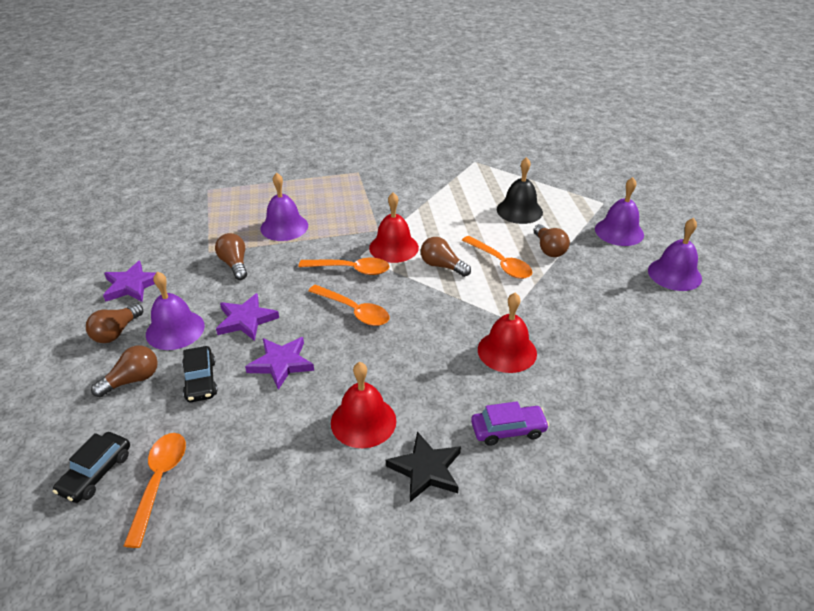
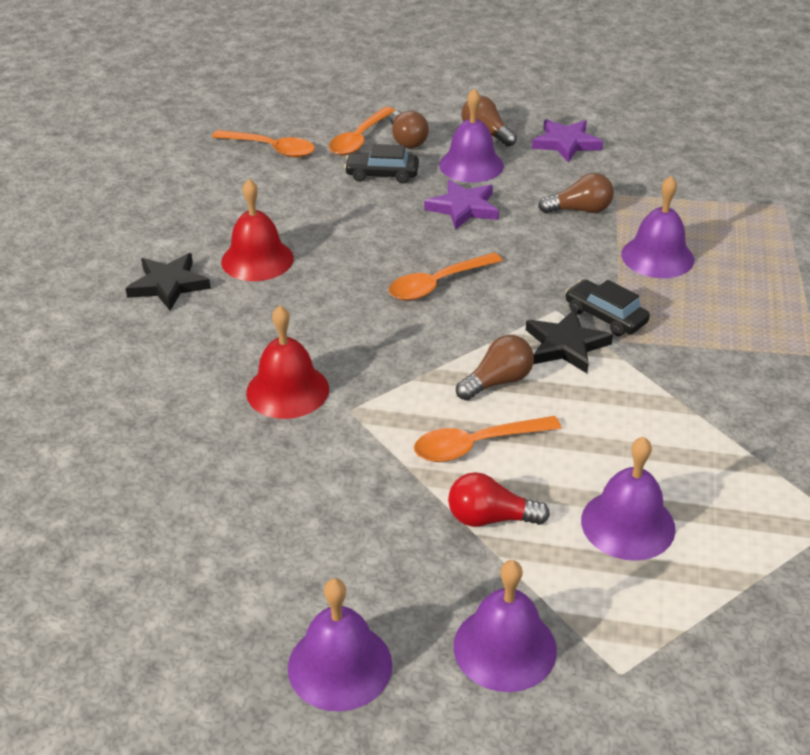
camera: 110 degrees right, 0 degrees up
(96, 473) = (303, 123): black car -> black car (605, 316)
(281, 363) = (376, 222): purple star -> none
(351, 269) = (527, 297): orange spoon -> orange spoon (359, 139)
(393, 247) = (565, 345): red bell -> black star
(508, 430) = (171, 352): purple car -> none
(519, 210) = (628, 524): black bell -> purple bell
(548, 249) = (490, 518): brown light bulb -> red light bulb

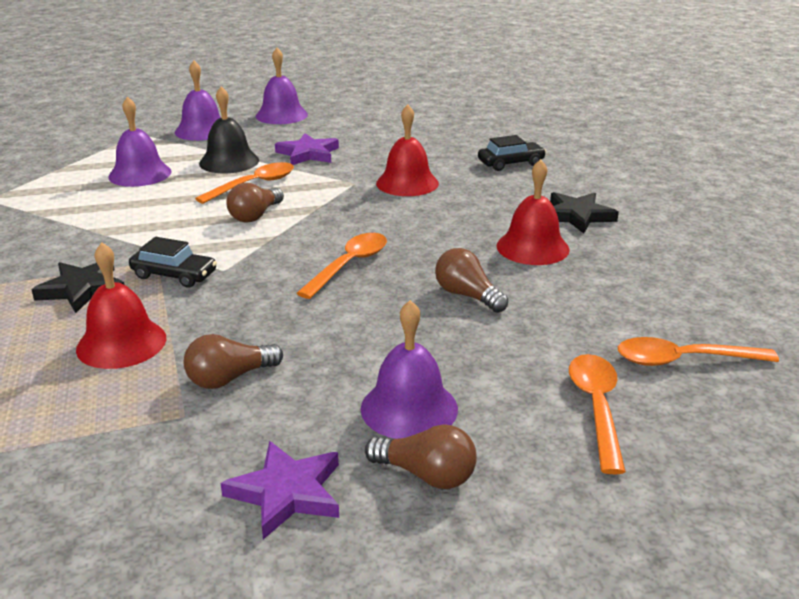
camera: 155 degrees right, 10 degrees down
(382, 174) = (510, 362): black car -> black car (511, 163)
(407, 140) = (532, 425): brown light bulb -> brown light bulb (467, 296)
(463, 208) = (377, 344): purple star -> purple star (308, 154)
(490, 518) = (229, 161): red light bulb -> black bell
(565, 345) = (207, 247): black star -> black star (82, 289)
(657, 257) = (121, 343): purple bell -> red bell

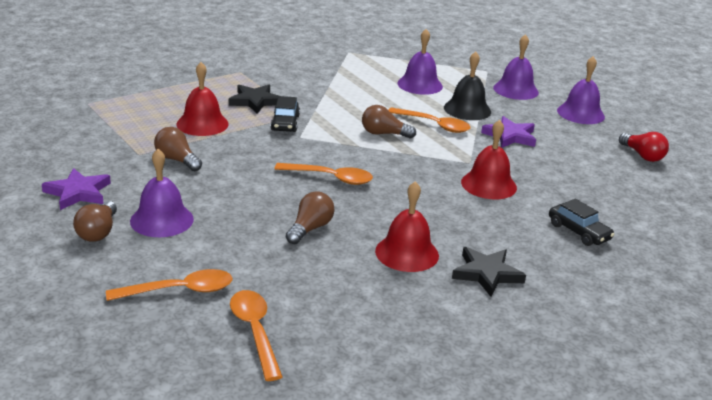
camera: 70 degrees right, 0 degrees up
(383, 111) = (642, 155): none -> red light bulb

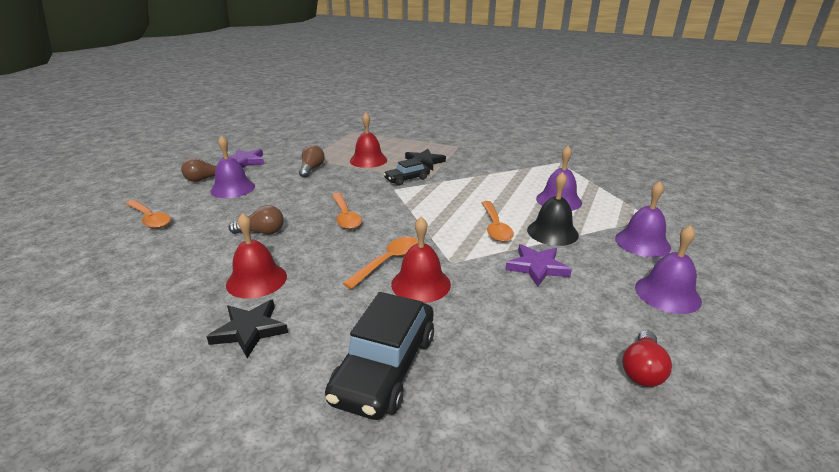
camera: 60 degrees right, 0 degrees up
(255, 332) = (108, 256): orange spoon -> orange spoon (388, 261)
(384, 134) = (445, 213): brown light bulb -> none
(578, 232) = (385, 367): black car -> black car, size x1.80

